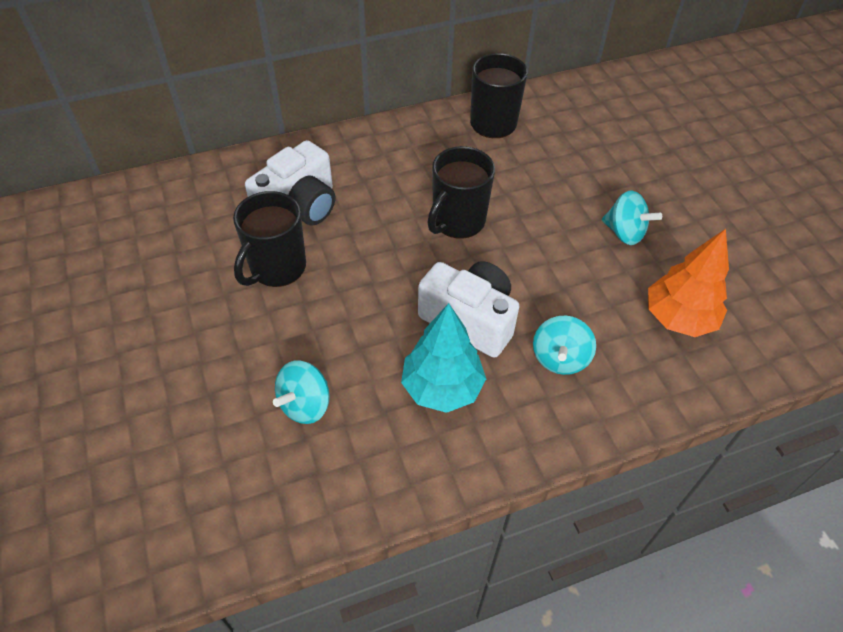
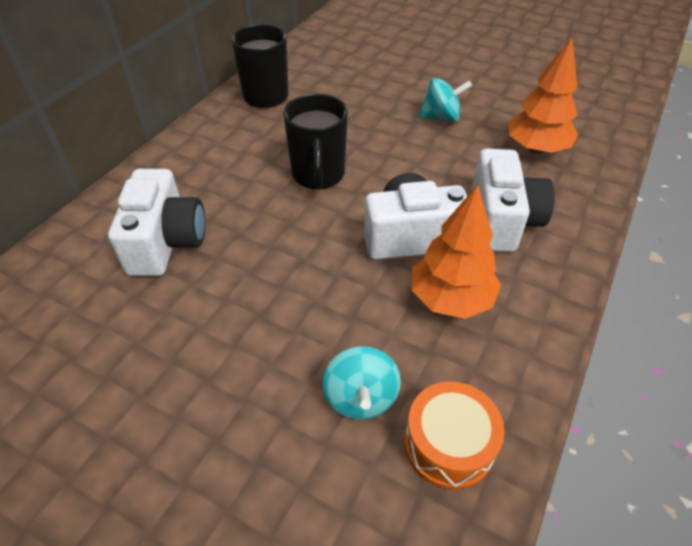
camera: 40 degrees left, 5 degrees down
(277, 268) = (200, 304): black mug -> none
(324, 477) = (449, 444): none -> orange drum
(442, 387) = (450, 299): turquoise tree -> orange tree
(560, 358) = (501, 221): turquoise spinning top -> white camera

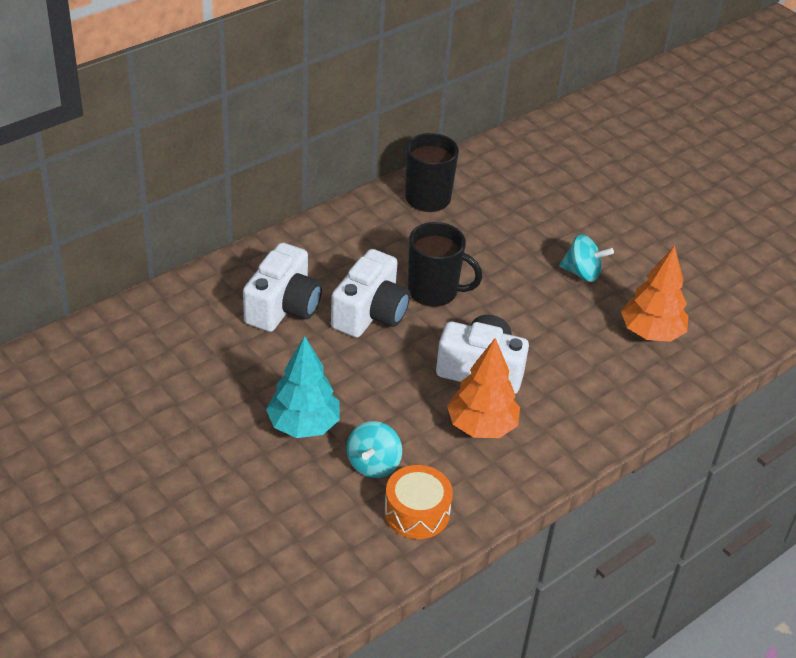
camera: 20 degrees right, 5 degrees down
(251, 379) = (303, 425): none -> turquoise tree
(318, 175) = (434, 291): black mug -> black mug turned 90 degrees counterclockwise
(501, 221) = (568, 383): white camera -> white camera (370, 313)

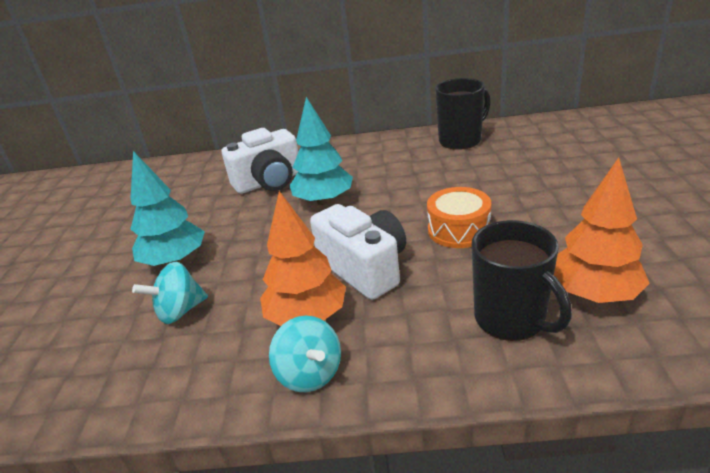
camera: 45 degrees right, 10 degrees down
(370, 313) = (324, 201): white camera -> turquoise tree
(417, 512) = (154, 371): orange drum -> orange drum (458, 230)
(434, 291) = (393, 199): black mug -> black mug (511, 319)
(582, 273) = (556, 219): turquoise spinning top -> turquoise spinning top (310, 374)

